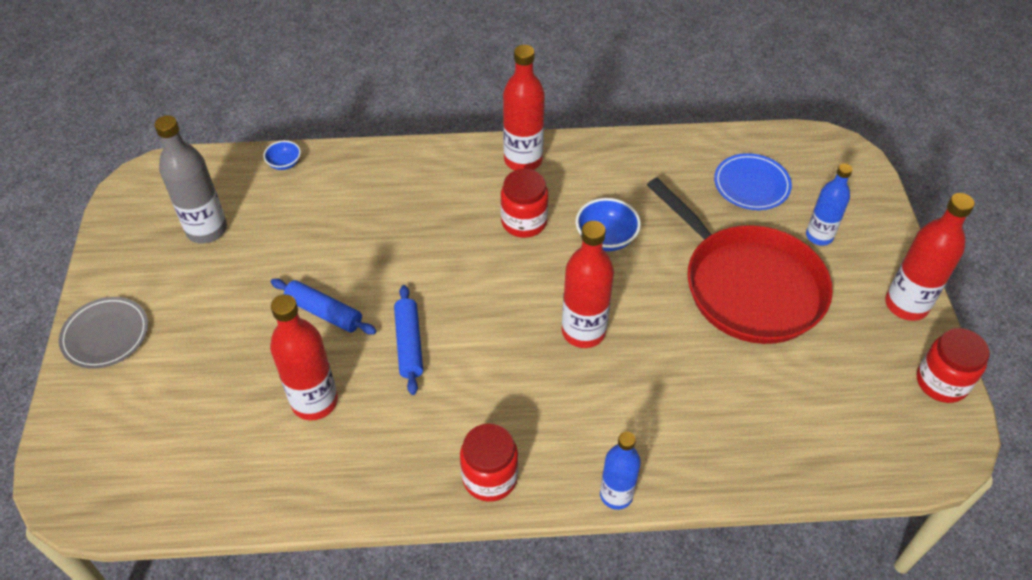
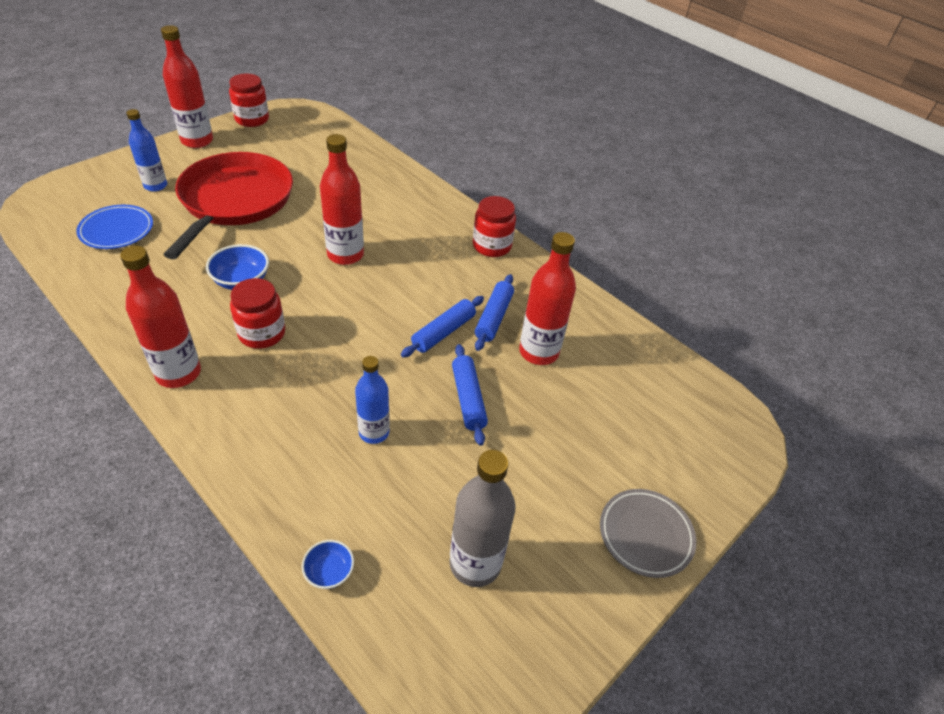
camera: 135 degrees left, 5 degrees down
(388, 397) = (493, 317): none -> blue rolling pin
(616, 495) = (446, 198): blue bottle -> blue bottle (374, 432)

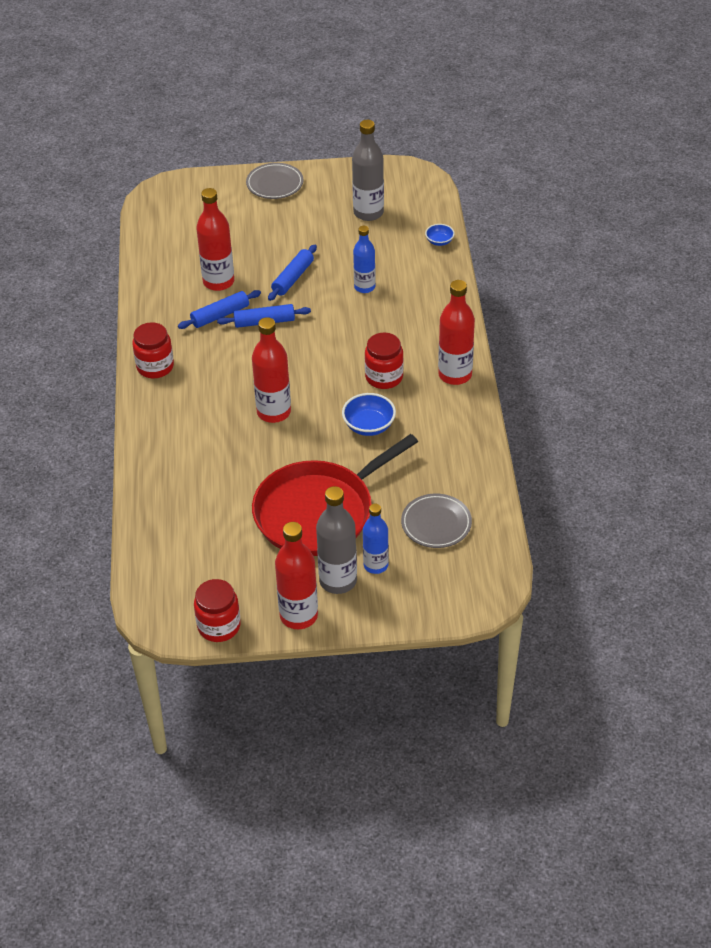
camera: 135 degrees left, 0 degrees up
(117, 230) = (436, 523): blue plate -> grey plate
(181, 167) = (338, 581): none -> grey bottle

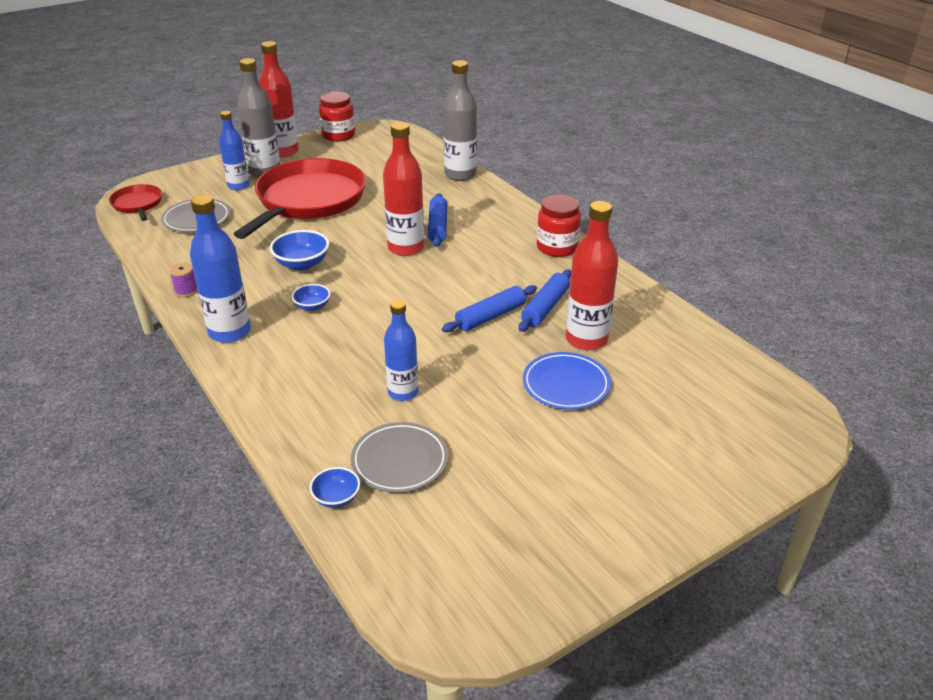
camera: 150 degrees right, 10 degrees down
(262, 258) = (566, 384): none -> blue plate
(275, 184) = (667, 503): grey plate -> grey plate (400, 461)
(293, 278) = (503, 373): blue rolling pin -> blue rolling pin (437, 227)
(368, 213) = (480, 507): grey bottle -> grey bottle (460, 175)
(384, 377) = (312, 306): red jar -> blue bowl
(455, 375) = (229, 332): red bottle -> blue bottle
(474, 429) = (186, 291): none -> purple spool
(487, 572) = (137, 204): none -> red pan

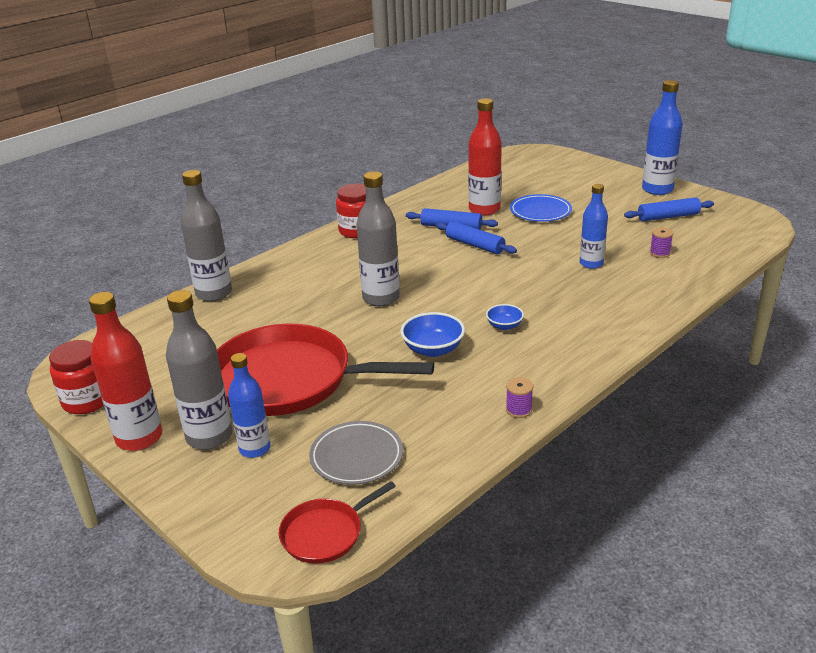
camera: 100 degrees left, 5 degrees down
(229, 332) = (570, 360): blue bottle -> blue bottle (657, 189)
(336, 498) = (711, 267): blue bowl -> none
(400, 461) = (659, 253): grey plate -> purple spool
(406, 248) = (381, 298): red bottle -> grey bottle
(437, 227) = (334, 288): blue rolling pin -> blue rolling pin (668, 217)

